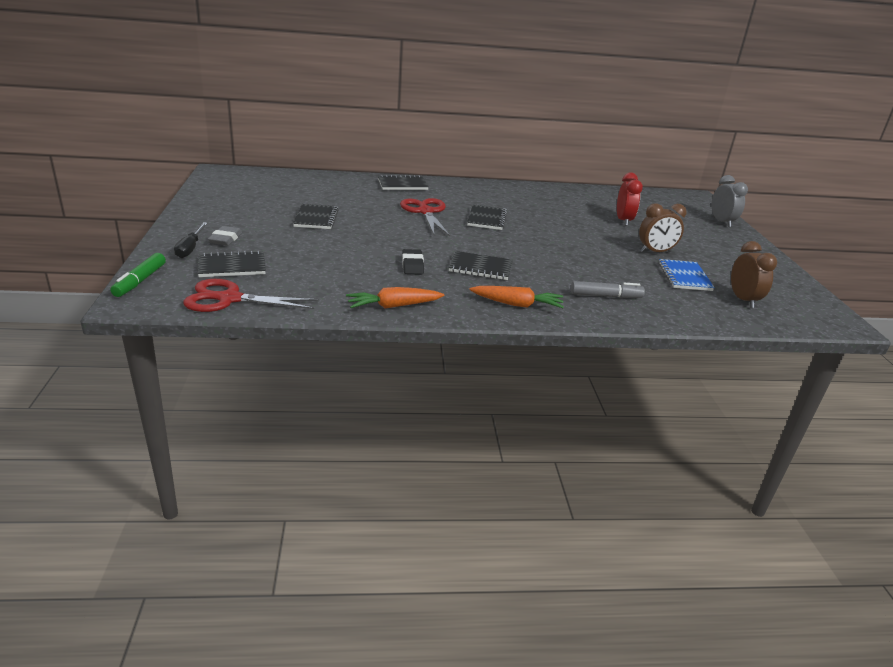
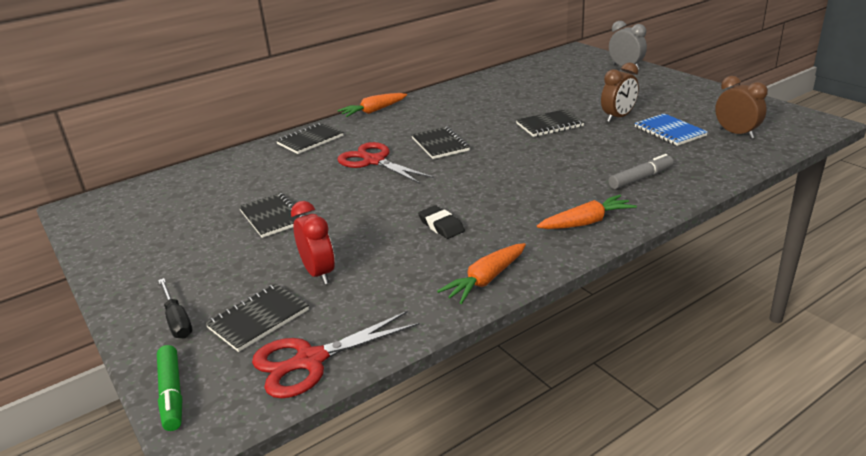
camera: 25 degrees left, 0 degrees up
(225, 239) = (204, 289): grey eraser -> none
(471, 182) = (373, 111): none -> orange carrot
(480, 267) = (504, 199): black notebook -> black notebook (549, 125)
(623, 221) = (554, 97): red clock -> red clock (319, 273)

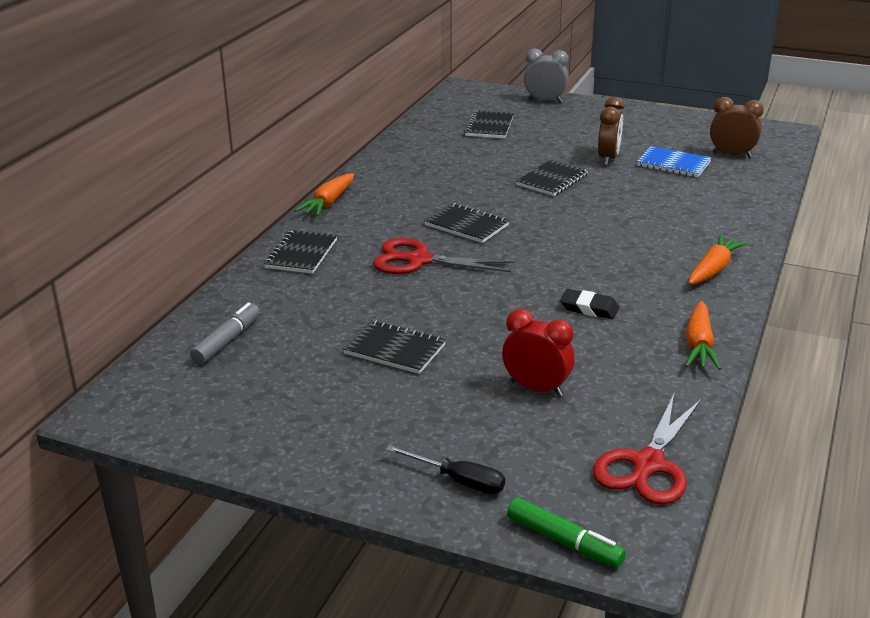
camera: 35 degrees left, 0 degrees up
(258, 319) = (542, 449): black notebook -> black notebook (489, 126)
(641, 178) = (706, 216): grey marker -> grey marker (227, 341)

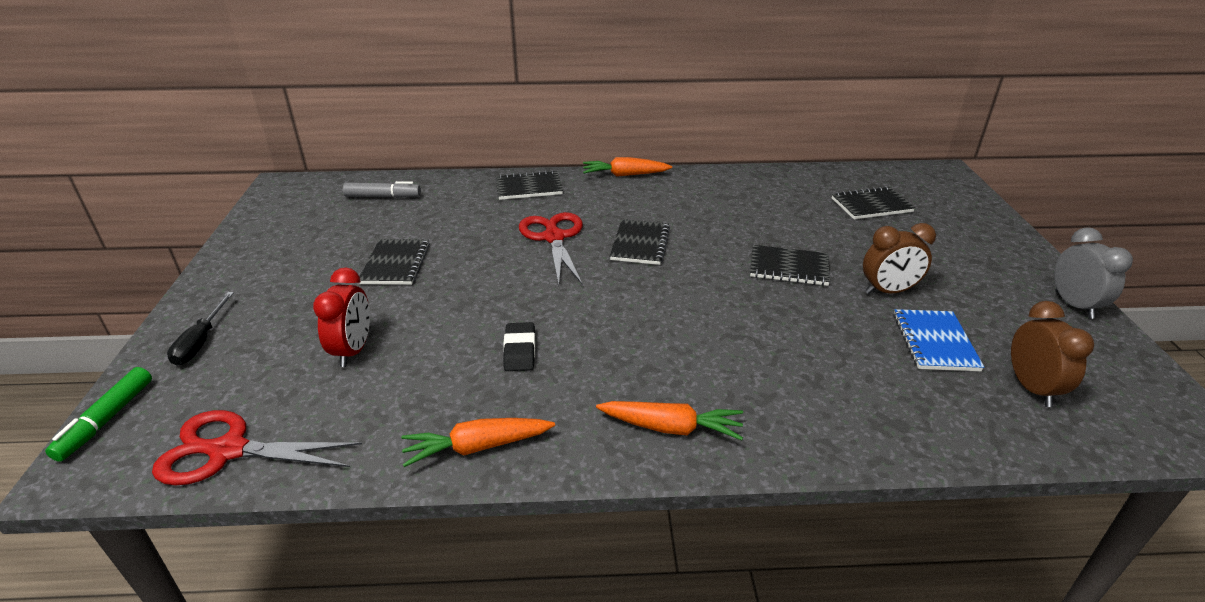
camera: 65 degrees right, 5 degrees up
(545, 101) = (985, 220): grey clock -> grey clock (1074, 305)

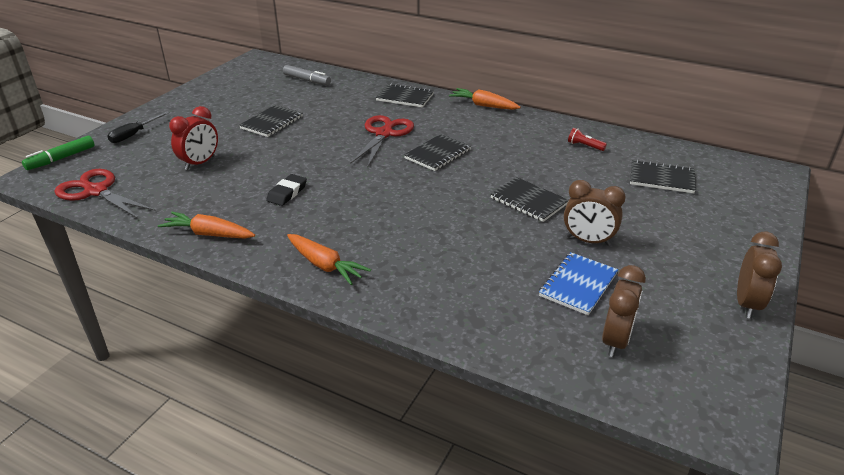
camera: 30 degrees right, 0 degrees up
(770, 192) = (584, 146): none -> red flashlight
(1074, 305) = (747, 304): grey clock -> brown clock

